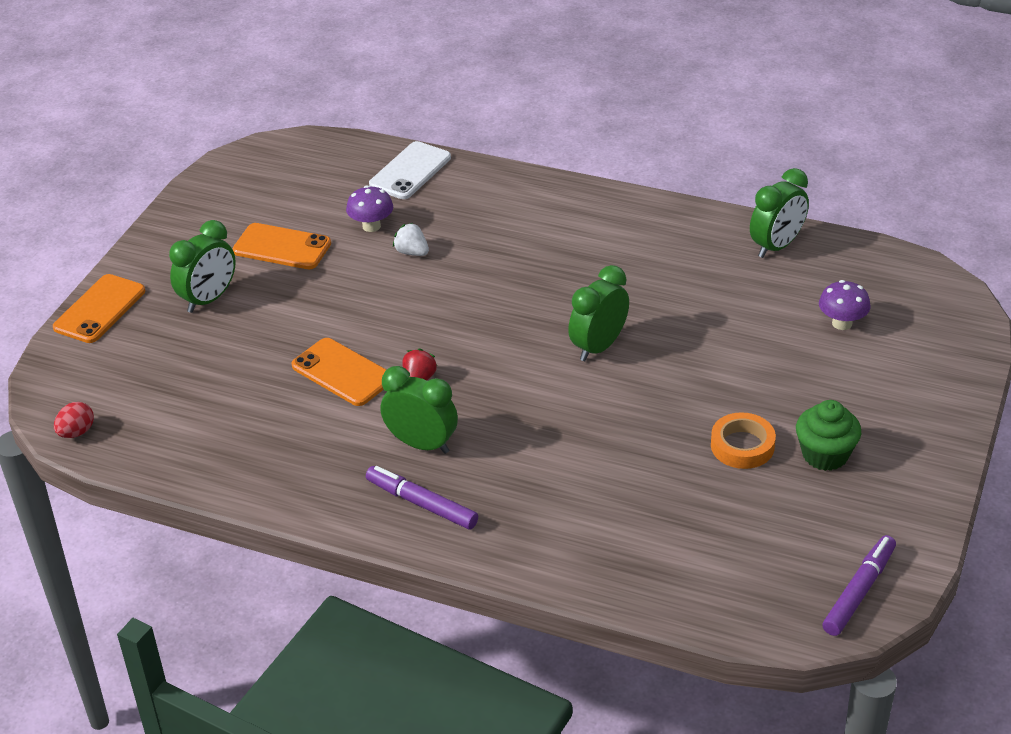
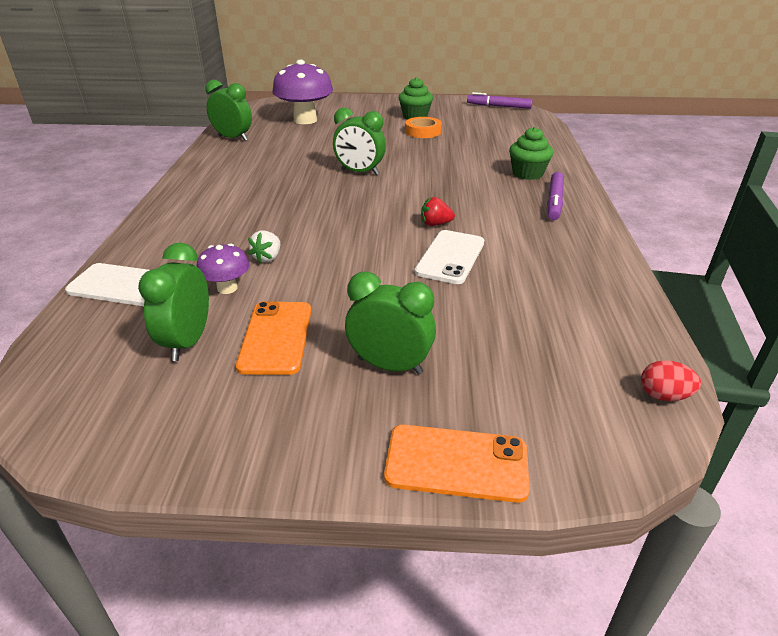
camera: 110 degrees left, 5 degrees down
(342, 373) = (450, 257): orange phone -> white phone
(421, 444) = (501, 211): green clock -> green clock (188, 342)
(521, 511) = (527, 173): none -> green cupcake
(842, 323) = (305, 120): purple mushroom -> purple mushroom, size x1.98

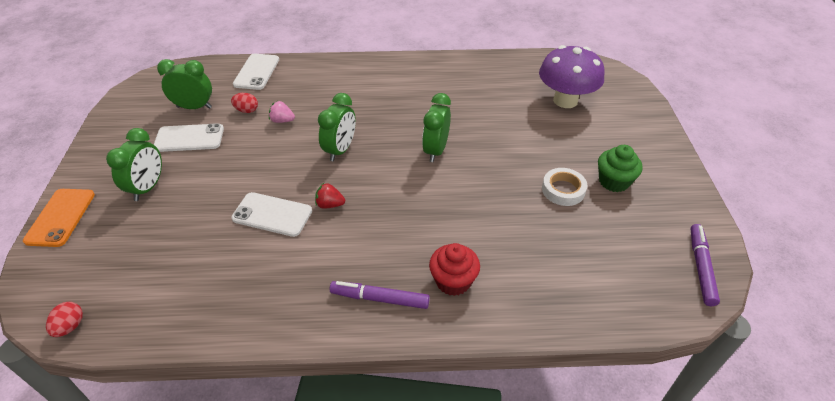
camera: 85 degrees right, 10 degrees up
(227, 288) = (246, 110): purple mushroom -> red egg
(233, 138) = (500, 67): green clock -> green clock (340, 150)
(268, 258) = (282, 120): white strawberry -> pink strawberry
(276, 337) = (189, 138): orange phone -> white phone
(423, 131) = (563, 190): orange tape -> white tape
(435, 224) = (330, 204): red strawberry -> red strawberry turned 75 degrees counterclockwise
(527, 173) = (453, 281): green cupcake -> red cupcake

